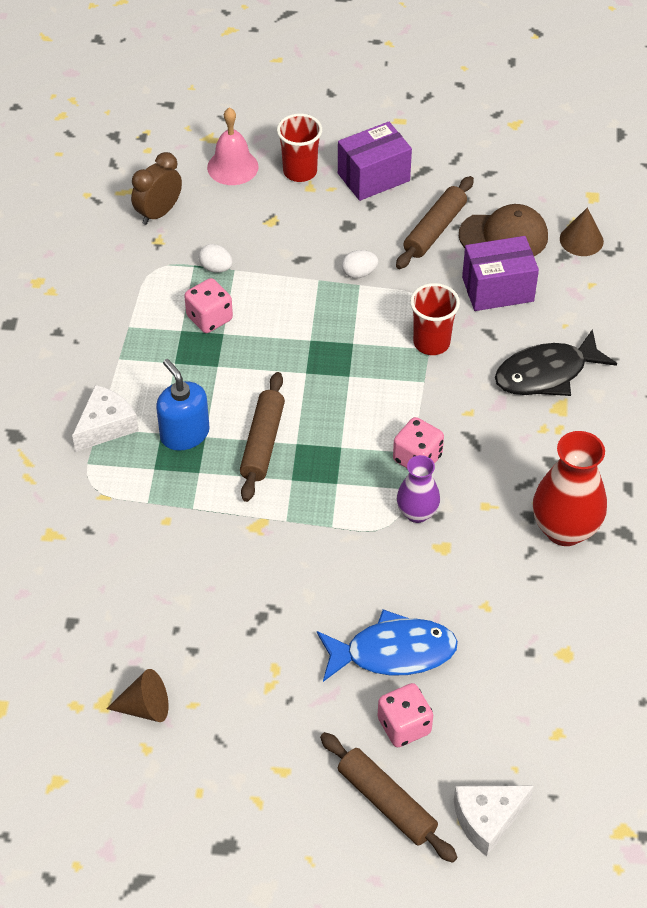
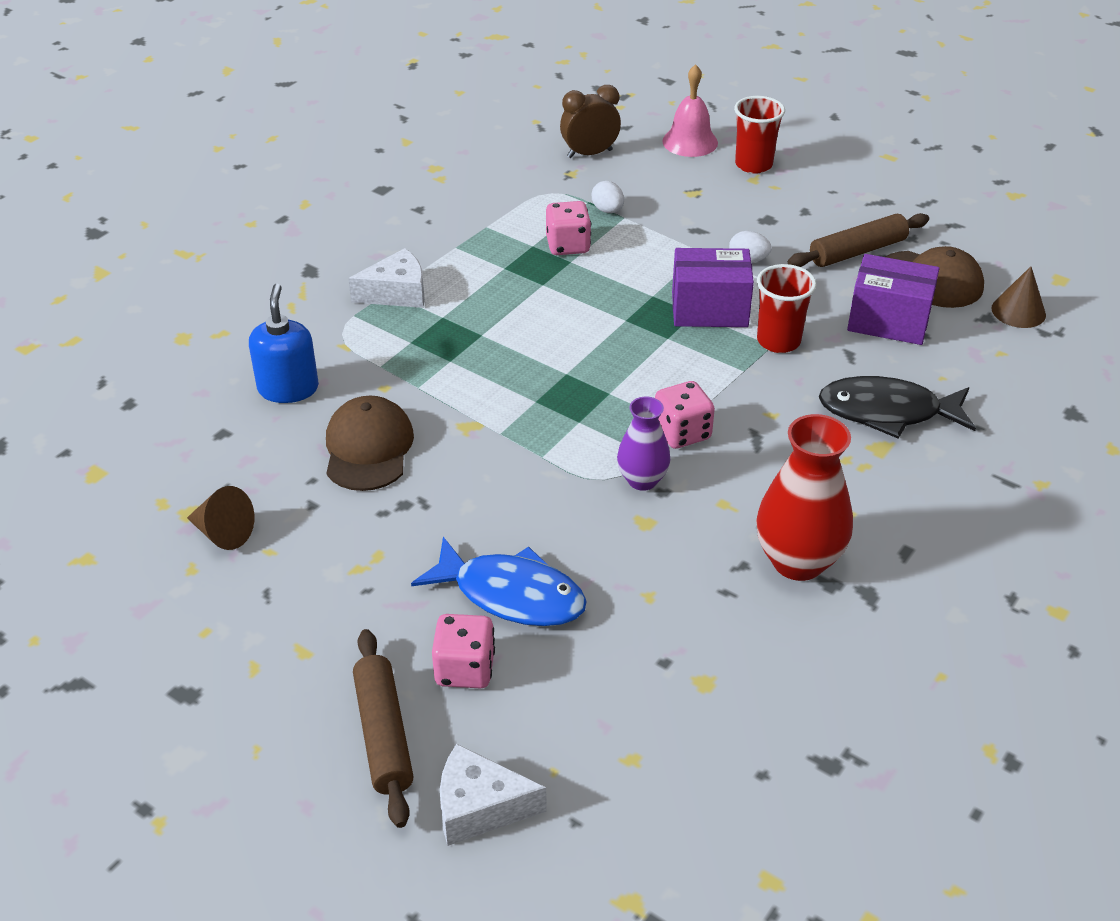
camera: 30 degrees right, 10 degrees down
(184, 434) = (464, 325): blue soap dispenser -> blue soap dispenser (288, 388)
(197, 581) = (368, 448): none -> brown cap
(263, 443) = (533, 360): brown rolling pin -> none
(373, 177) = (826, 191): purple box -> purple box (709, 310)

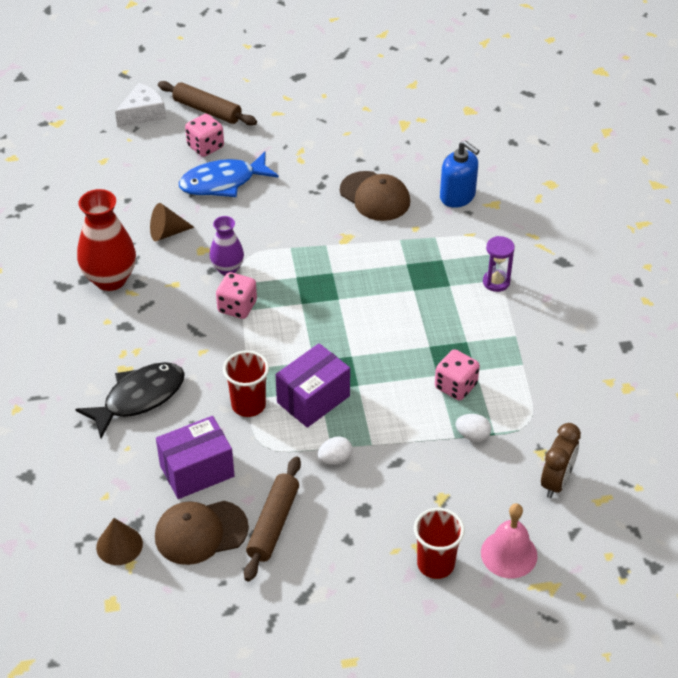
camera: 135 degrees right, 5 degrees up
(223, 533) = (376, 126): brown cone -> brown cone (167, 233)
(397, 293) = (496, 282): white cheese -> purple hourglass

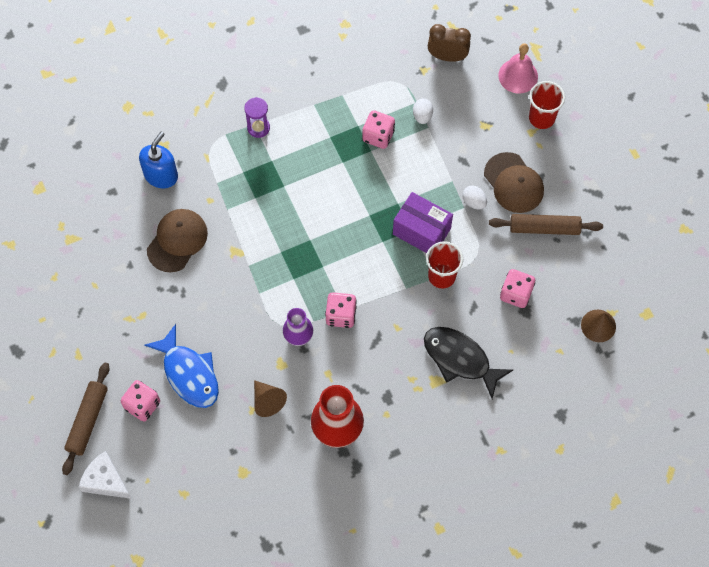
camera: 105 degrees left, 20 degrees up
(197, 471) = (516, 294): purple box -> pink dice
(201, 532) = (568, 274): brown cap -> brown cap (513, 183)

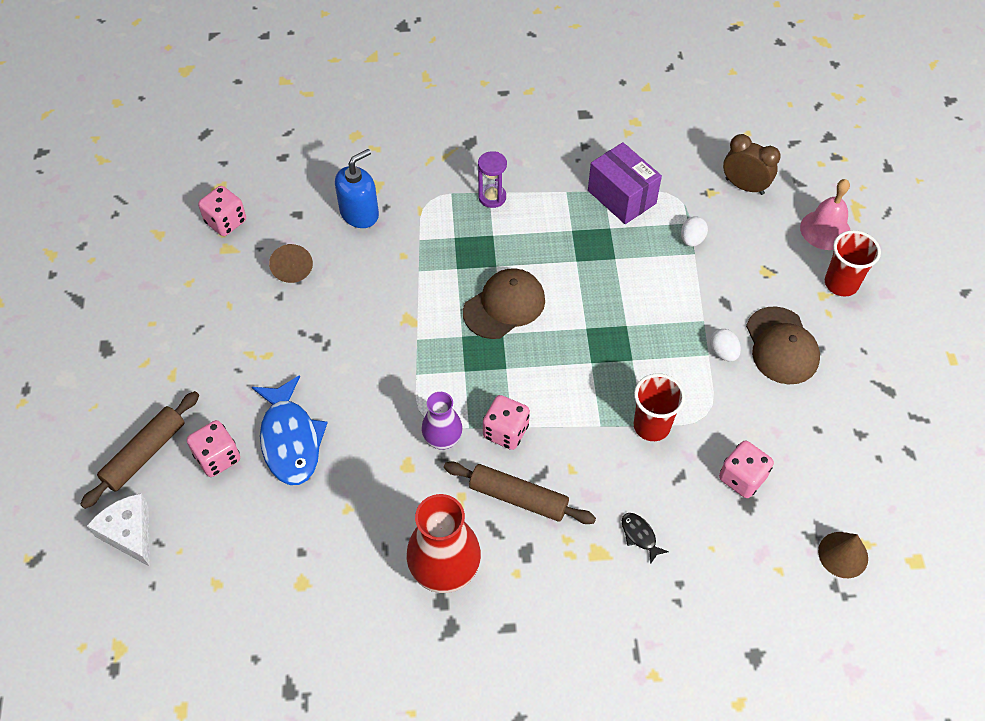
camera: 20 degrees right, 10 degrees down
(177, 241) = (346, 287): brown cap -> brown cap (504, 306)
(267, 401) = (371, 504): brown cone -> brown cone (292, 267)
(378, 136) = (630, 245): pink dice -> pink dice (226, 222)
(421, 231) = (644, 366): purple box -> purple box (621, 197)
(460, 359) = (639, 536): black fish -> black fish, size x0.44
(544, 228) = (805, 410): brown rolling pin -> brown rolling pin (518, 498)

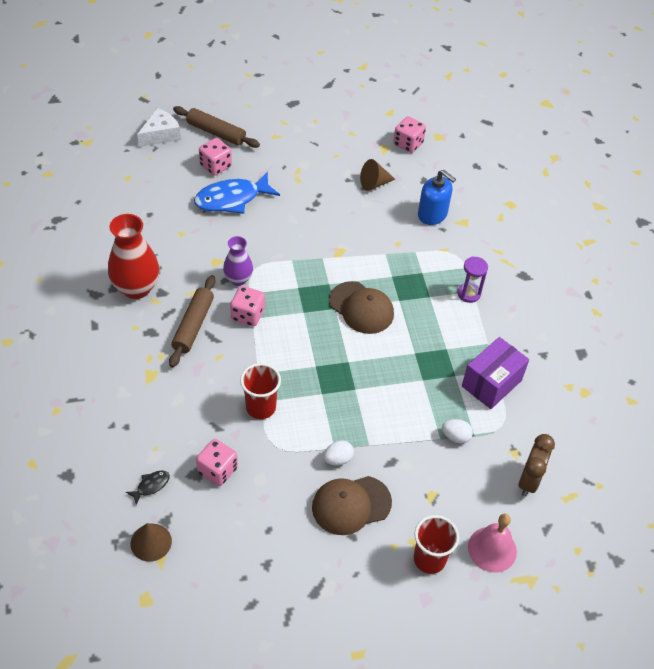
camera: 80 degrees right, 5 degrees down
(639, 536) = (165, 400): black fish -> black fish (151, 486)

